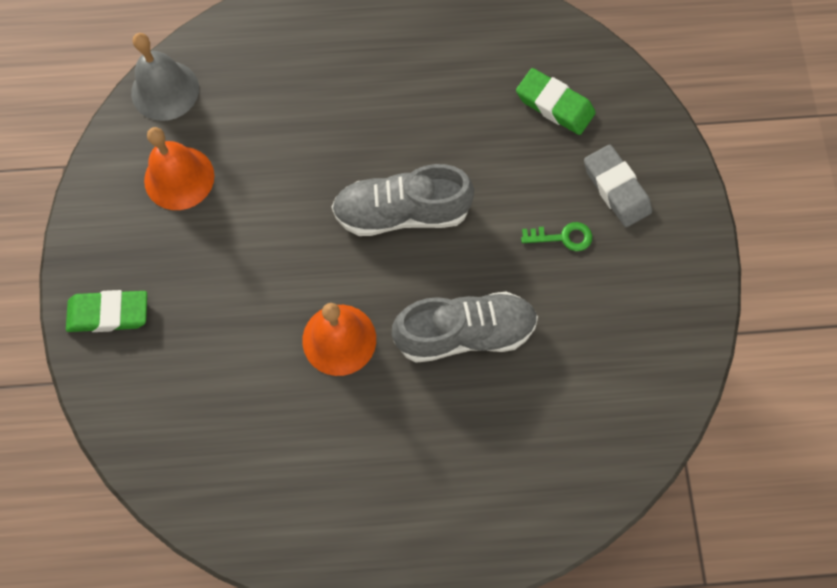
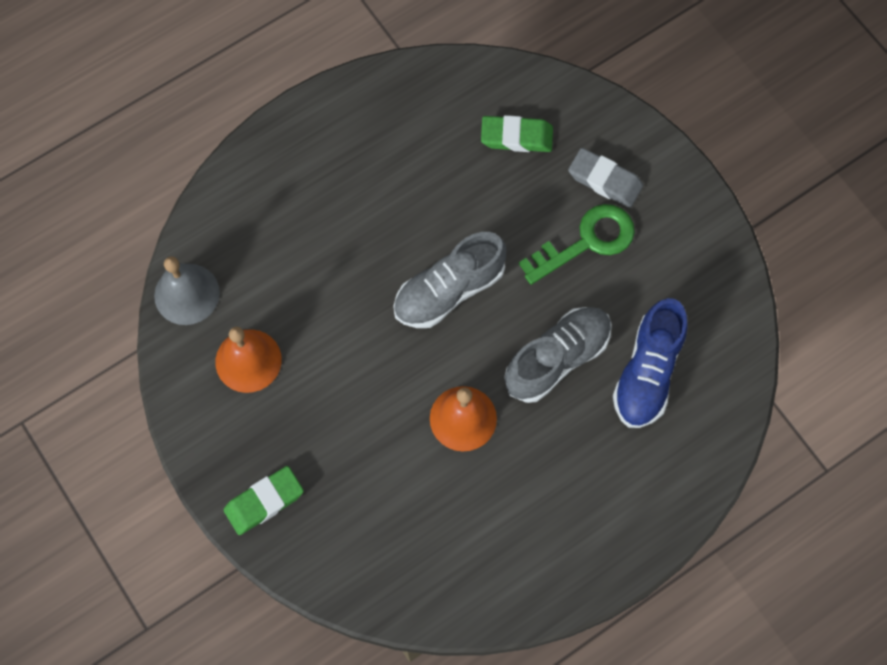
camera: 30 degrees left, 0 degrees up
(546, 396) = (647, 372): none -> blue shoe
(563, 237) = (587, 241): green key -> green key, size x1.94

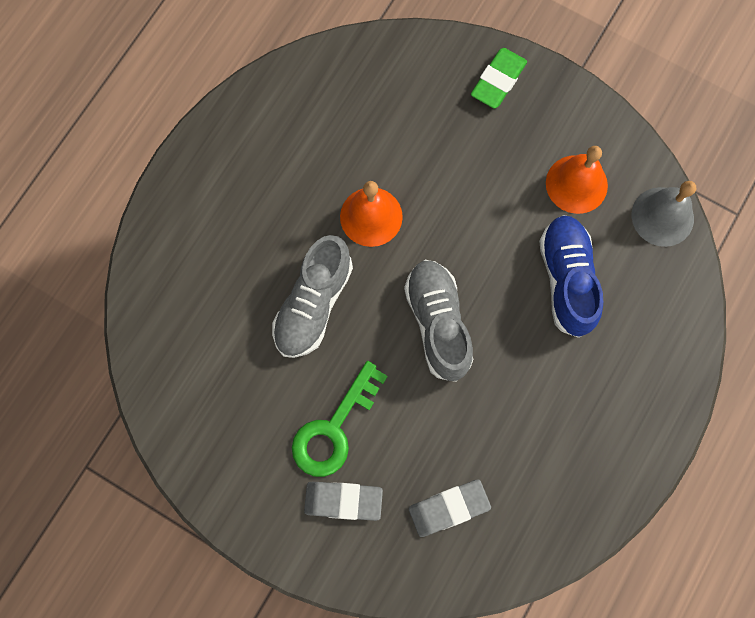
camera: 155 degrees right, 5 degrees up
(449, 290) = (438, 323): grey shoe -> grey shoe turned 45 degrees counterclockwise
(516, 137) = (449, 508): green eraser -> grey eraser
(647, 372) = (228, 327): blue shoe -> blue shoe (567, 279)

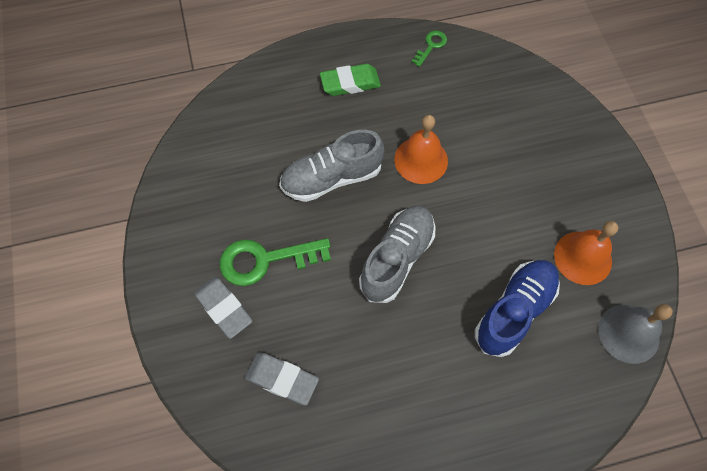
camera: 45 degrees right, 10 degrees down
(271, 95) = (431, 46): none -> green key
(498, 81) = (589, 151): green eraser -> green eraser (350, 83)

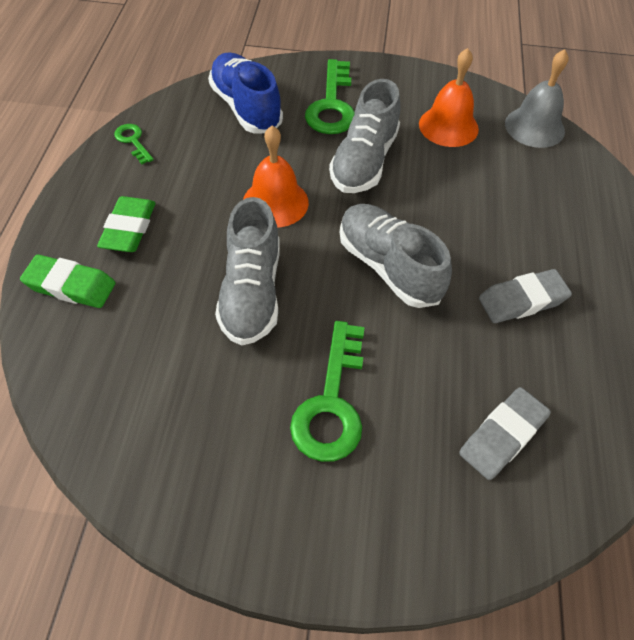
camera: 70 degrees left, 10 degrees down
(223, 308) = (381, 477): grey eraser -> grey eraser (522, 300)
(290, 75) = (71, 286): none -> green eraser
(499, 205) = (364, 161): none -> grey shoe
(514, 311) = (486, 194): blue shoe -> blue shoe (246, 107)
(552, 158) = (332, 105): none -> green key

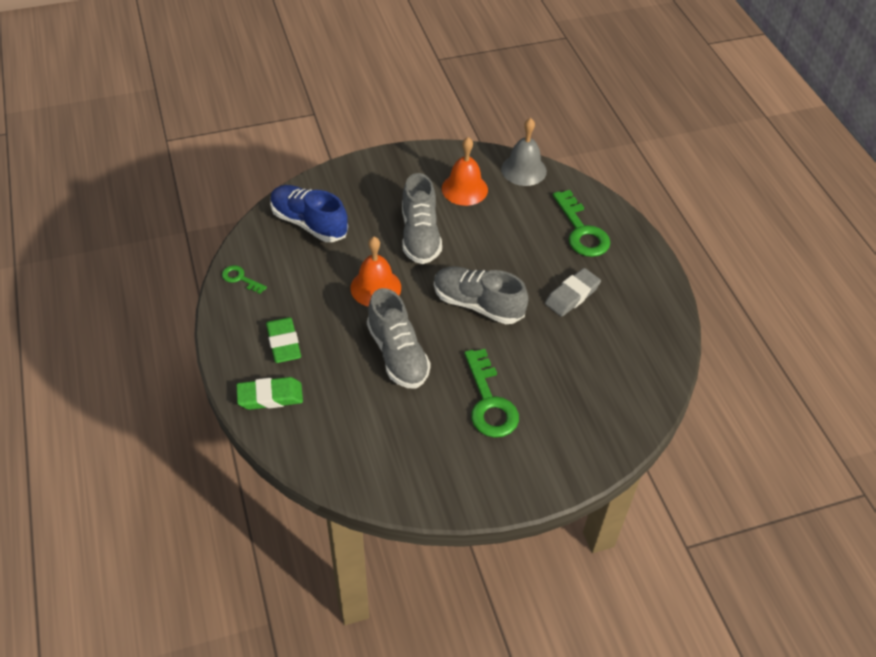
camera: 25 degrees left, 5 degrees down
(332, 105) = (372, 200): green key -> green key (581, 231)
(502, 436) = (598, 381): grey eraser -> none

